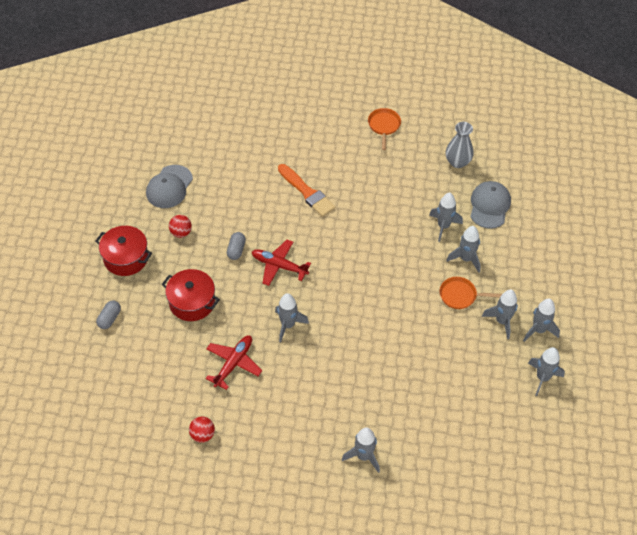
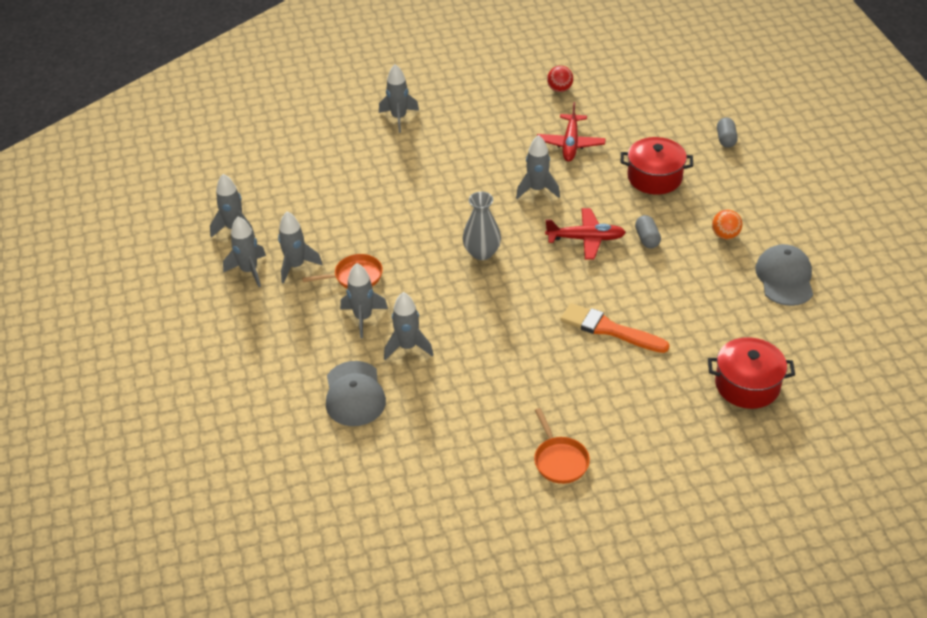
camera: 160 degrees right, 10 degrees down
(126, 258) = (762, 192): red pot -> red pot (747, 385)
(181, 232) = (725, 235): red ball -> orange ball
(457, 162) = (424, 442): grey vase -> grey vase (482, 252)

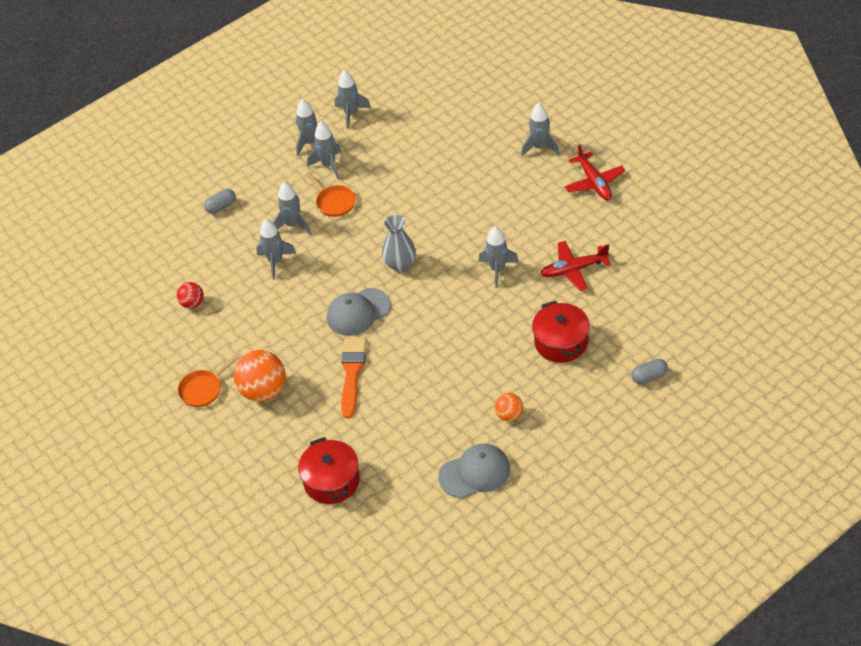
camera: 70 degrees right, 5 degrees up
(354, 394) = (216, 252): grey cap -> grey cap (358, 312)
(559, 89) = (649, 234): red ball -> red ball (192, 303)
(586, 239) = (452, 323): red plane -> red plane (594, 182)
(592, 407) = (263, 391): none -> orange ball
(647, 239) = (475, 363): grey capsule -> grey capsule (221, 206)

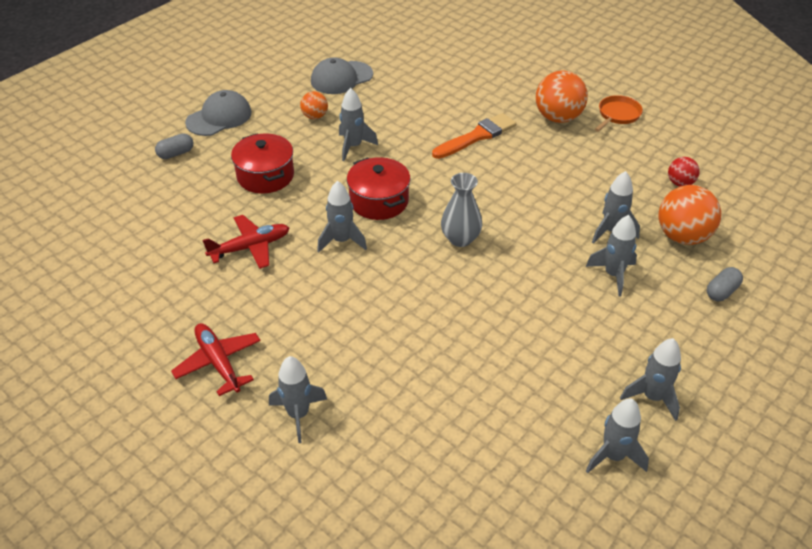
camera: 165 degrees right, 5 degrees down
(222, 253) = (682, 236): none -> orange ball
(328, 165) = (607, 362): grey rocket -> grey rocket (353, 146)
(331, 481) = (465, 65): red pot -> red pot (379, 201)
(334, 202) = (574, 308): orange pan -> none
(352, 373) = (477, 136): orange brush -> orange brush turned 120 degrees counterclockwise
(358, 312) = (491, 187): grey cap -> grey cap (219, 117)

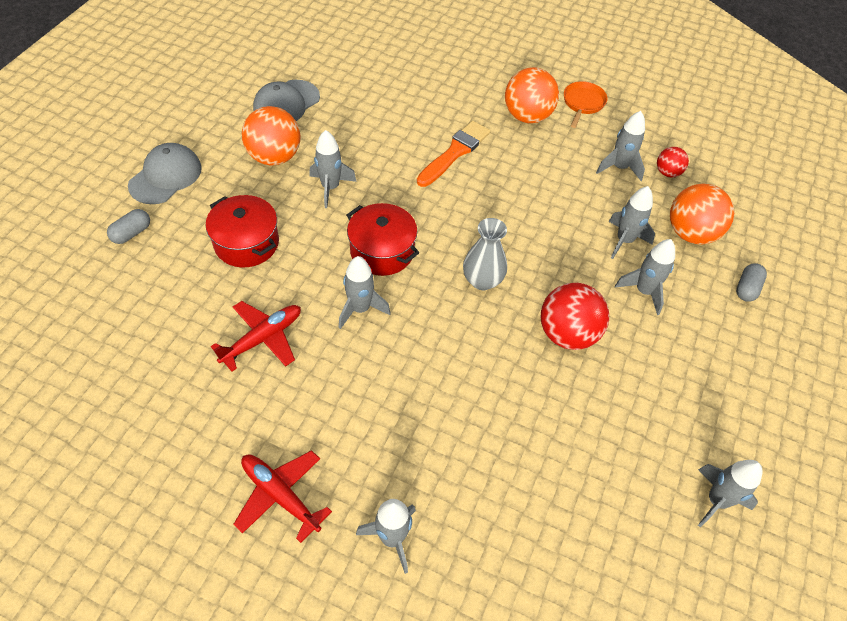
camera: 20 degrees left, 10 degrees up
(315, 116) = (274, 157): orange ball -> orange ball, size x1.84
(523, 294) = (567, 334): none -> red ball
(652, 397) = (728, 423): grey rocket -> grey rocket (619, 167)

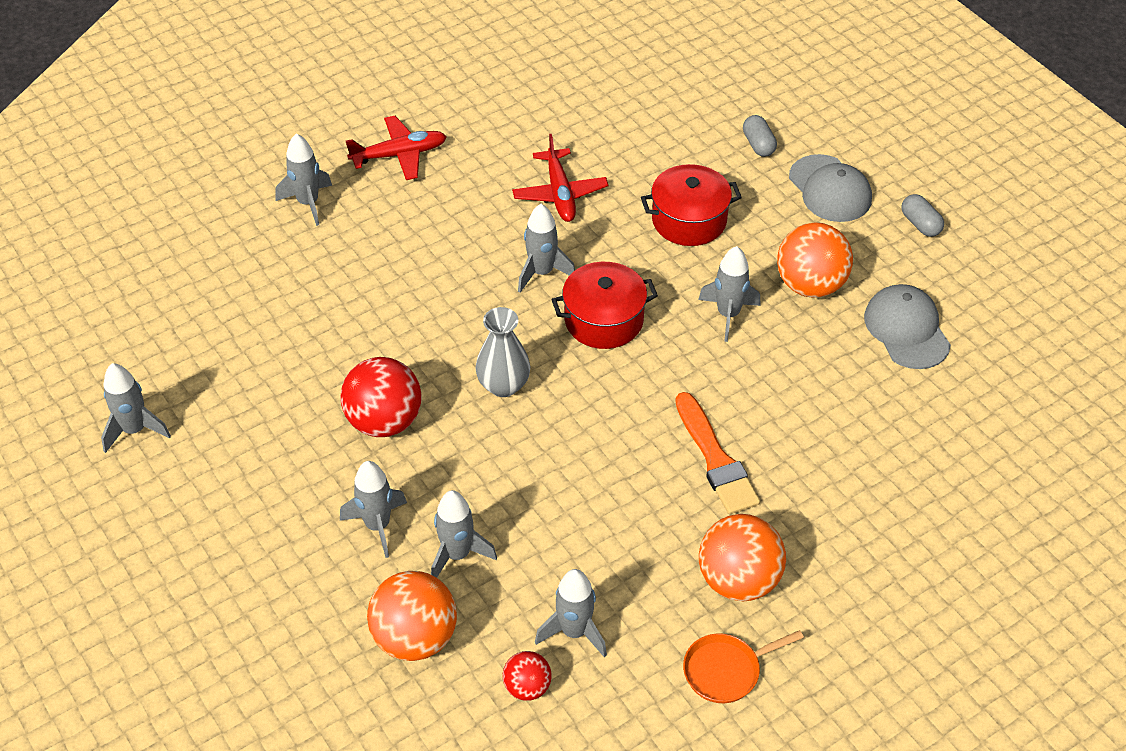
camera: 125 degrees right, 5 degrees down
(583, 103) = (726, 670): orange pan -> orange pan turned 105 degrees clockwise
(746, 288) = (298, 637): grey capsule -> grey capsule (920, 224)

